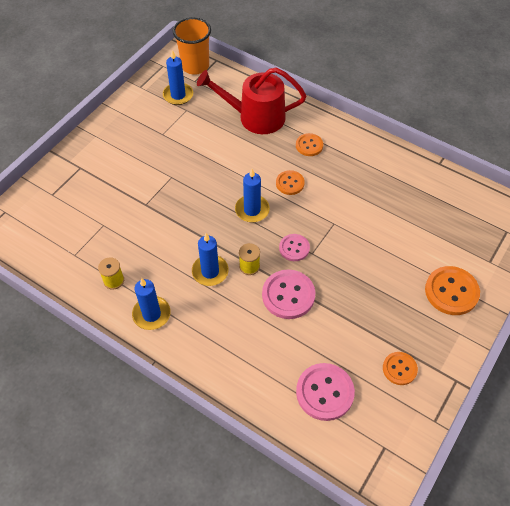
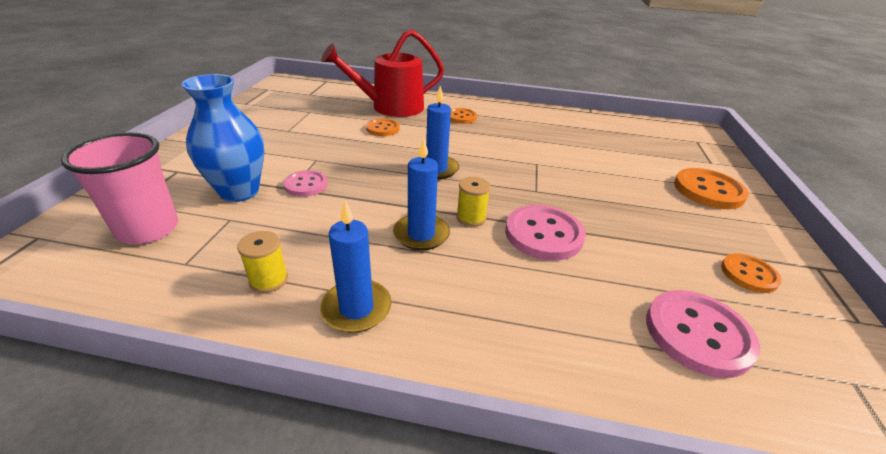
camera: 25 degrees left, 20 degrees down
(59, 221) = (148, 229): none -> pink cup
(114, 200) = (239, 192): none -> blue vase
(178, 95) = (294, 104): blue candle -> none
(195, 66) = (305, 86): orange cup -> none
(290, 183) = (463, 143): orange button -> orange button (383, 129)
(294, 248) = (512, 190): pink button -> pink button (306, 185)

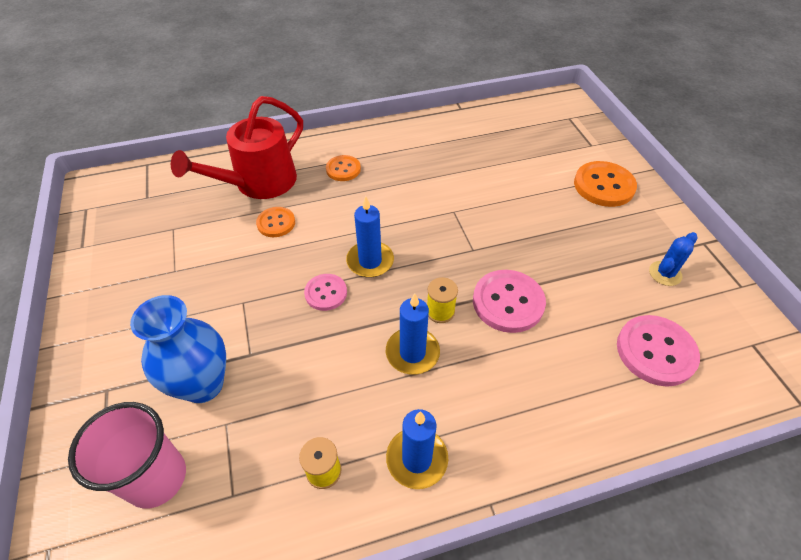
camera: 25 degrees left, 15 degrees up
(306, 185) = (262, 342): pink button -> pink button (326, 293)
(749, 274) = (665, 273): orange button -> blue cactus

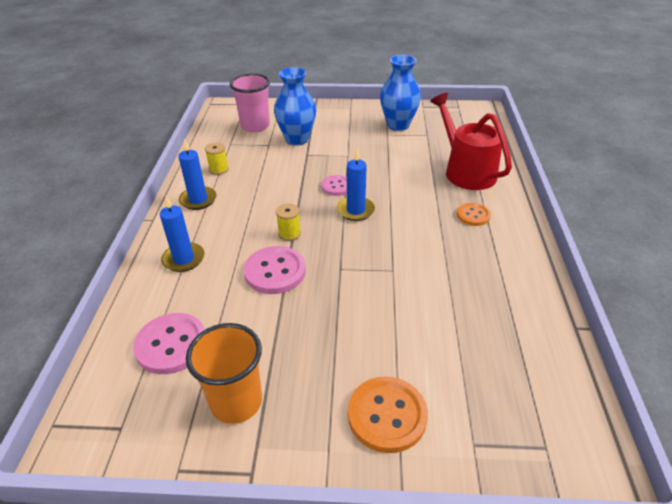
camera: 110 degrees right, 10 degrees down
(145, 264) = (398, 125): none -> blue vase
(276, 223) = (416, 174): orange button -> none
(412, 353) = (265, 213): blue candle -> blue candle (183, 259)
(665, 273) = (236, 402): blue cactus -> orange cup

